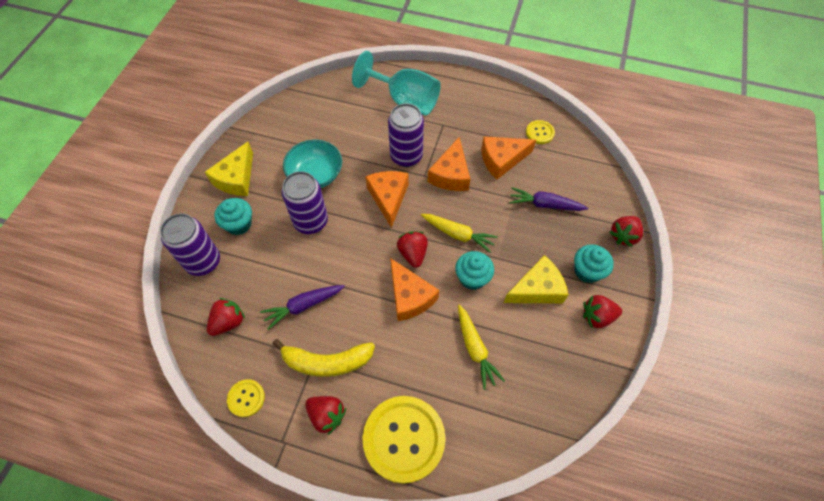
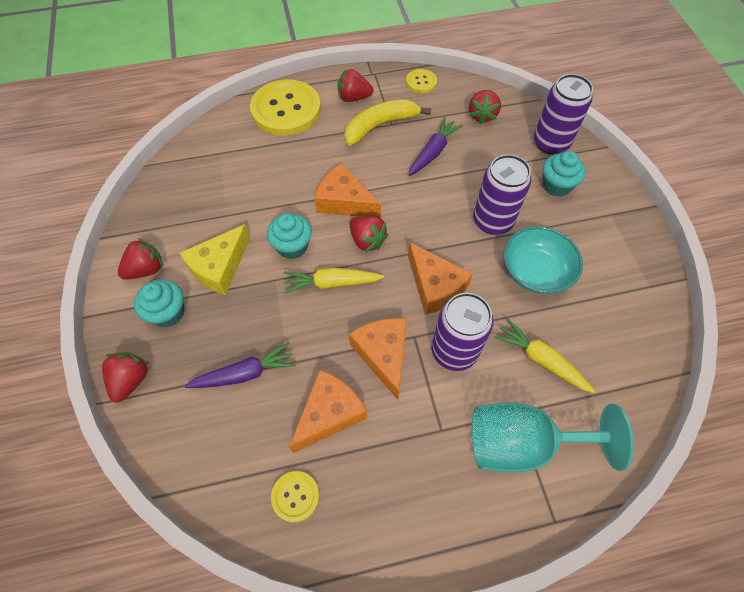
camera: 150 degrees right, 0 degrees up
(236, 178) = (609, 225): yellow cheese -> none
(475, 349) = (259, 188): yellow carrot -> yellow carrot (541, 360)

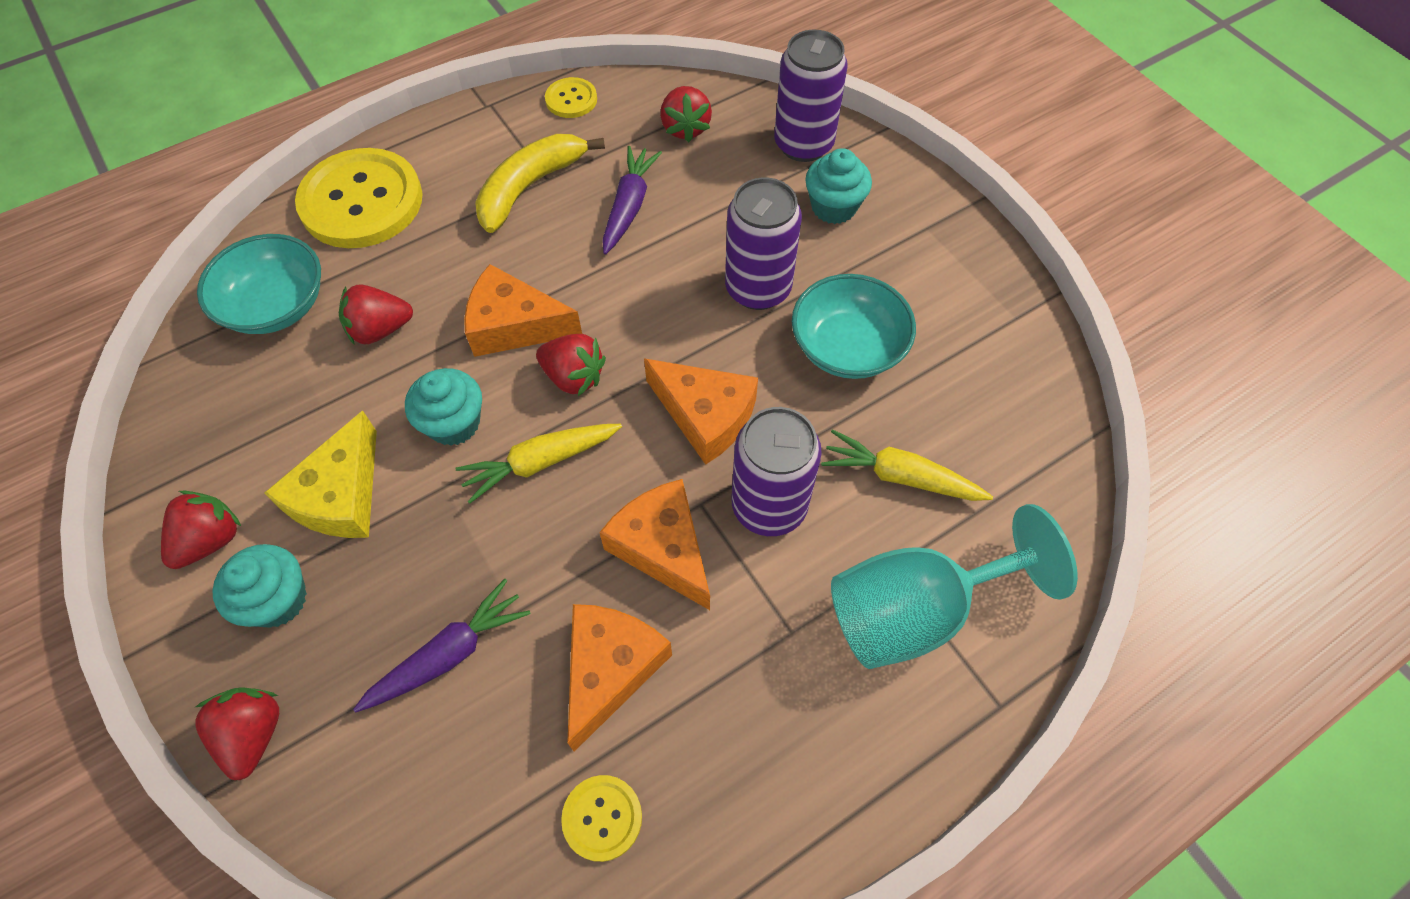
camera: 20 degrees left, 0 degrees up
(222, 154) = (276, 305): none -> turquoise bowl
(353, 98) = (470, 153): red strawberry -> red strawberry (380, 329)

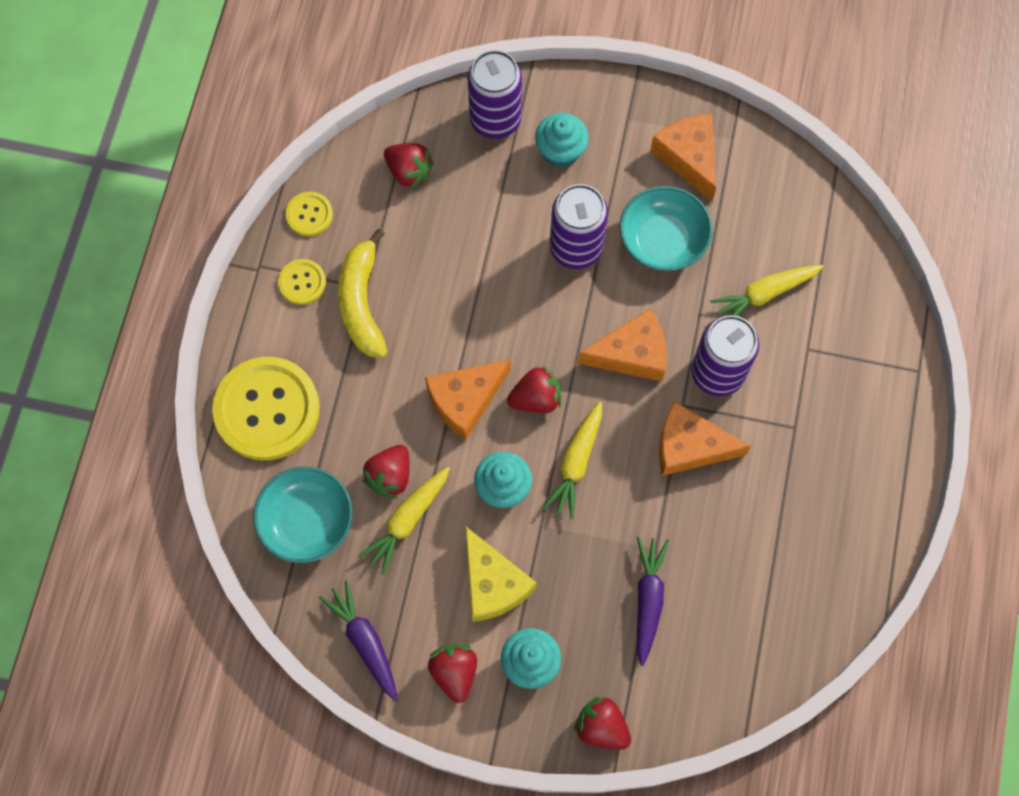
camera: 45 degrees left, 10 degrees up
(346, 376) = (407, 521): none -> yellow carrot
(602, 818) = (801, 595): yellow button -> yellow button (302, 282)
(610, 669) = (731, 529): orange cheese -> orange cheese (688, 157)
(629, 206) = (439, 261): purple carrot -> purple carrot (365, 641)
(915, 610) = (839, 360): turquoise goblet -> none

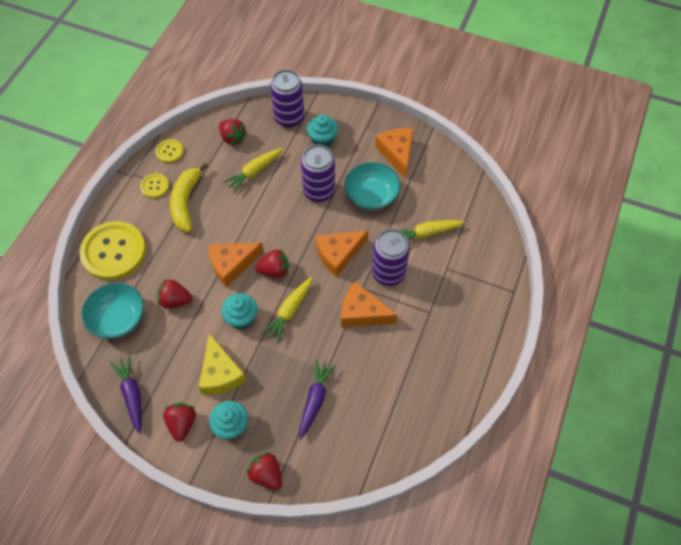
camera: 10 degrees right, 10 degrees down
(390, 476) = (175, 300): red strawberry -> red strawberry turned 60 degrees clockwise
(407, 521) = (178, 328): yellow carrot -> yellow carrot (254, 172)
(632, 354) = (338, 254): orange cheese -> orange cheese turned 150 degrees clockwise

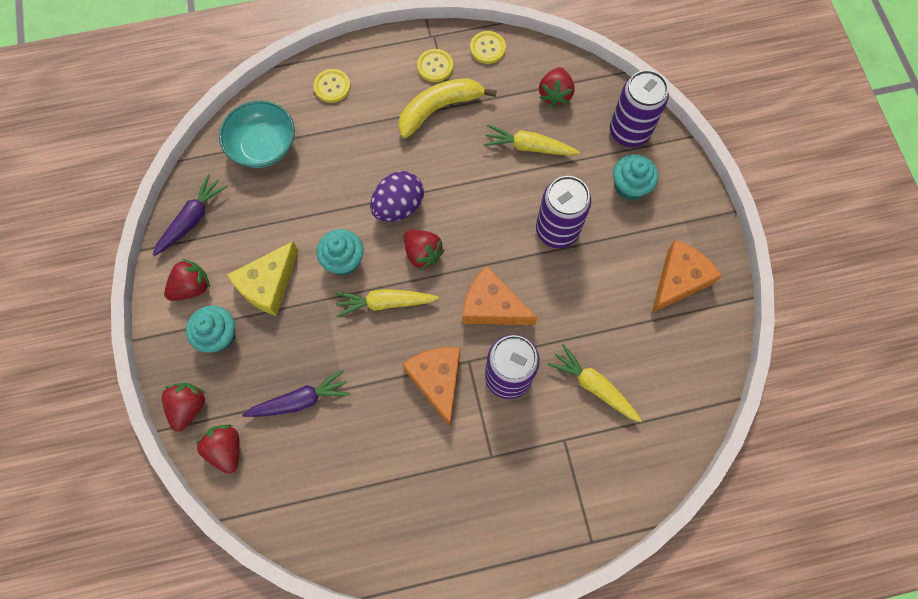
camera: 55 degrees right, 10 degrees up
(113, 252) = (332, 86): yellow button -> yellow button, size x0.46
(175, 300) = (319, 183): red strawberry -> red strawberry (226, 449)
(232, 264) = (398, 206): orange cheese -> purple egg
(371, 195) = (597, 290): turquoise bowl -> none

